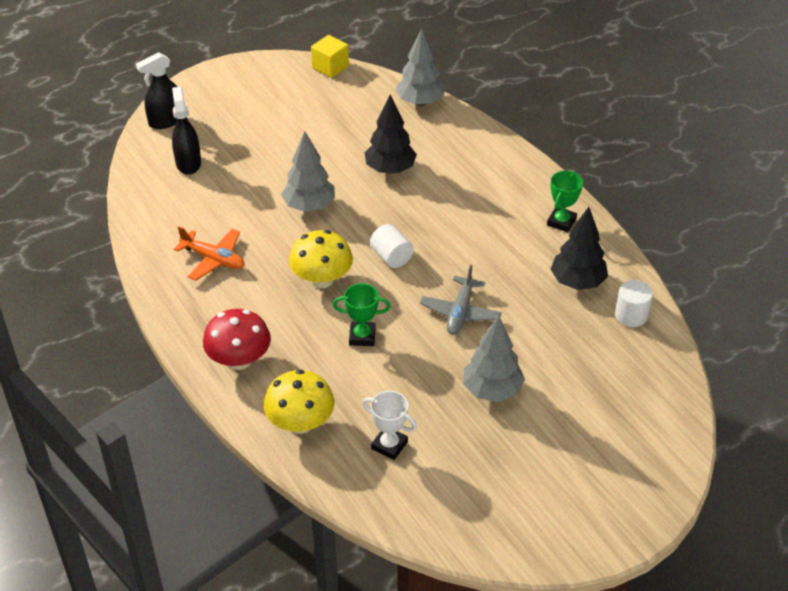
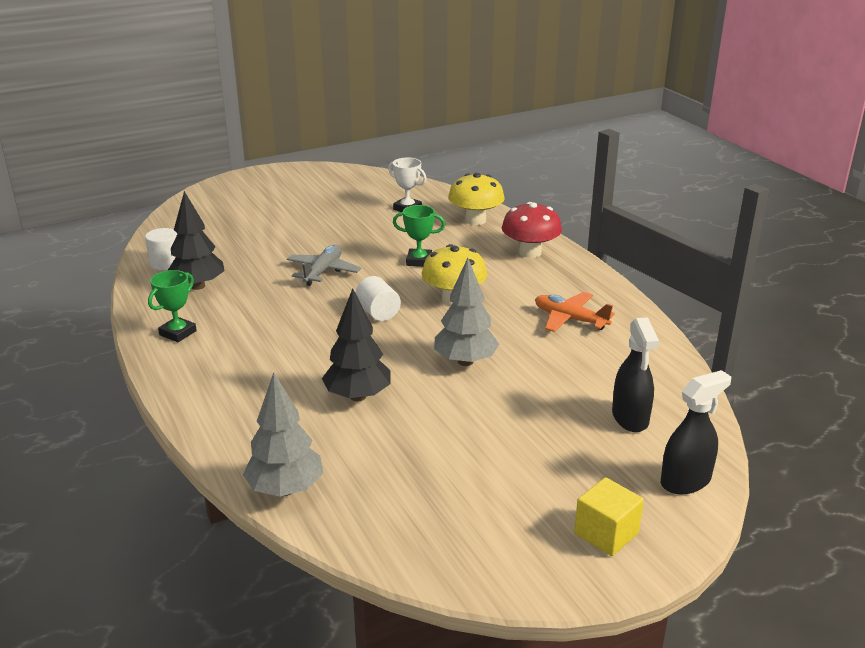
camera: 175 degrees left, 15 degrees down
(330, 67) = (422, 567): yellow cube -> yellow cube (606, 533)
(492, 390) = (316, 229): grey tree -> none

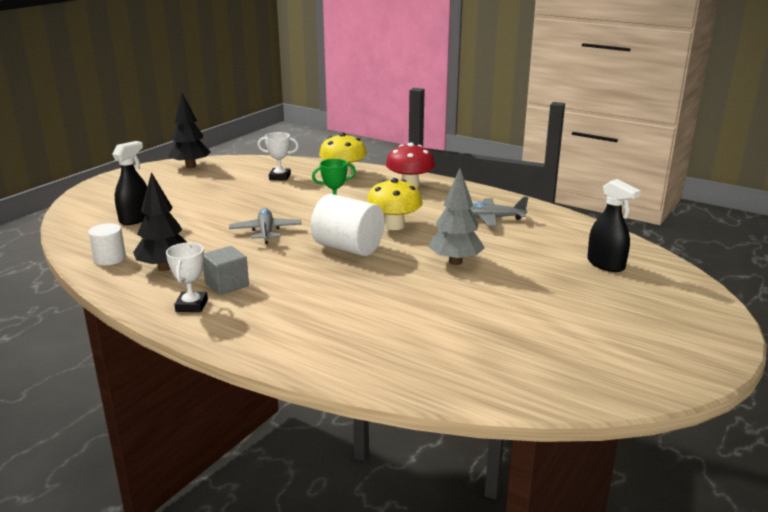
camera: 30 degrees left, 5 degrees down
(178, 333) = (191, 305): green trophy -> white trophy
(228, 320) = (227, 284): none -> grey cube
(285, 489) = (435, 384): grey tree -> none
(358, 396) = (407, 305): black tree -> black tree (190, 166)
(378, 313) = (348, 248): white cylinder -> white cylinder, size x1.73
(570, 319) = (491, 218): orange plane -> grey plane
(606, 533) = (682, 334): yellow cube -> none
(685, 481) = (685, 289): black spray bottle -> black spray bottle (135, 219)

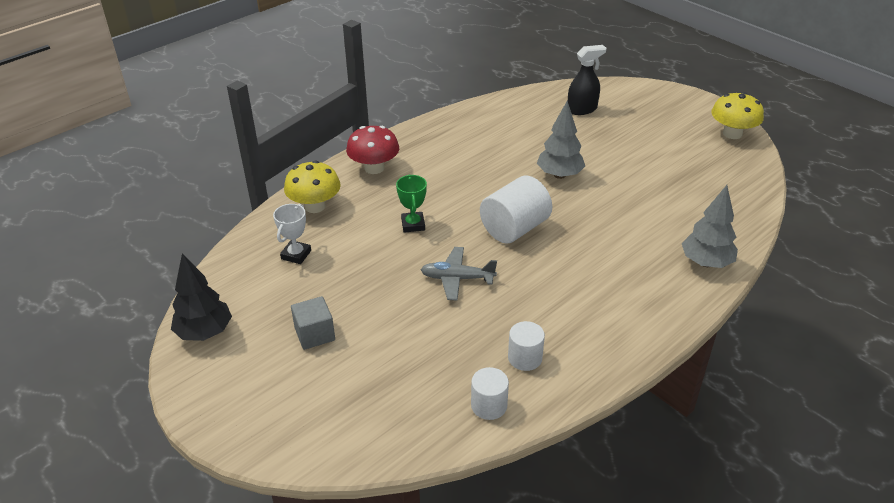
camera: 75 degrees left, 15 degrees up
(135, 219) = (376, 386): black spray bottle -> none
(165, 267) = (525, 358): black tree -> white cylinder
(191, 305) = (613, 339): white trophy -> none
(227, 284) = (574, 313): grey cube -> grey cube (315, 334)
(330, 356) = (706, 263): none -> grey tree
(394, 225) = (473, 194): yellow mushroom -> yellow mushroom (732, 134)
(491, 218) = (477, 139): grey plane -> none

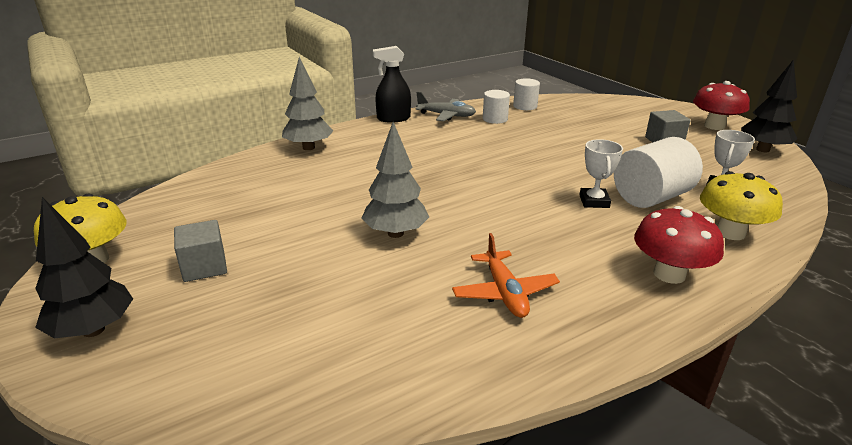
camera: 170 degrees left, 10 degrees down
(230, 385) = (714, 126): none -> red mushroom
(413, 225) = (594, 201): green trophy -> white trophy
(457, 278) = (543, 159): grey plane -> grey plane (446, 115)
(476, 145) = (504, 293): none -> orange plane
(514, 228) = (477, 187): white cylinder -> white cylinder (651, 197)
(582, 109) = (278, 343): black spray bottle -> black spray bottle (393, 118)
(661, 138) = (204, 267): none -> grey cube
(676, 104) = (93, 330): none -> black tree

